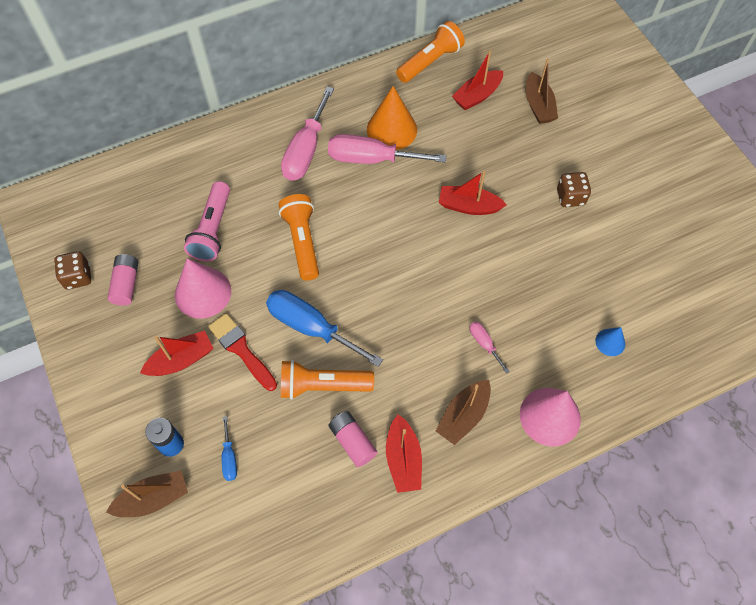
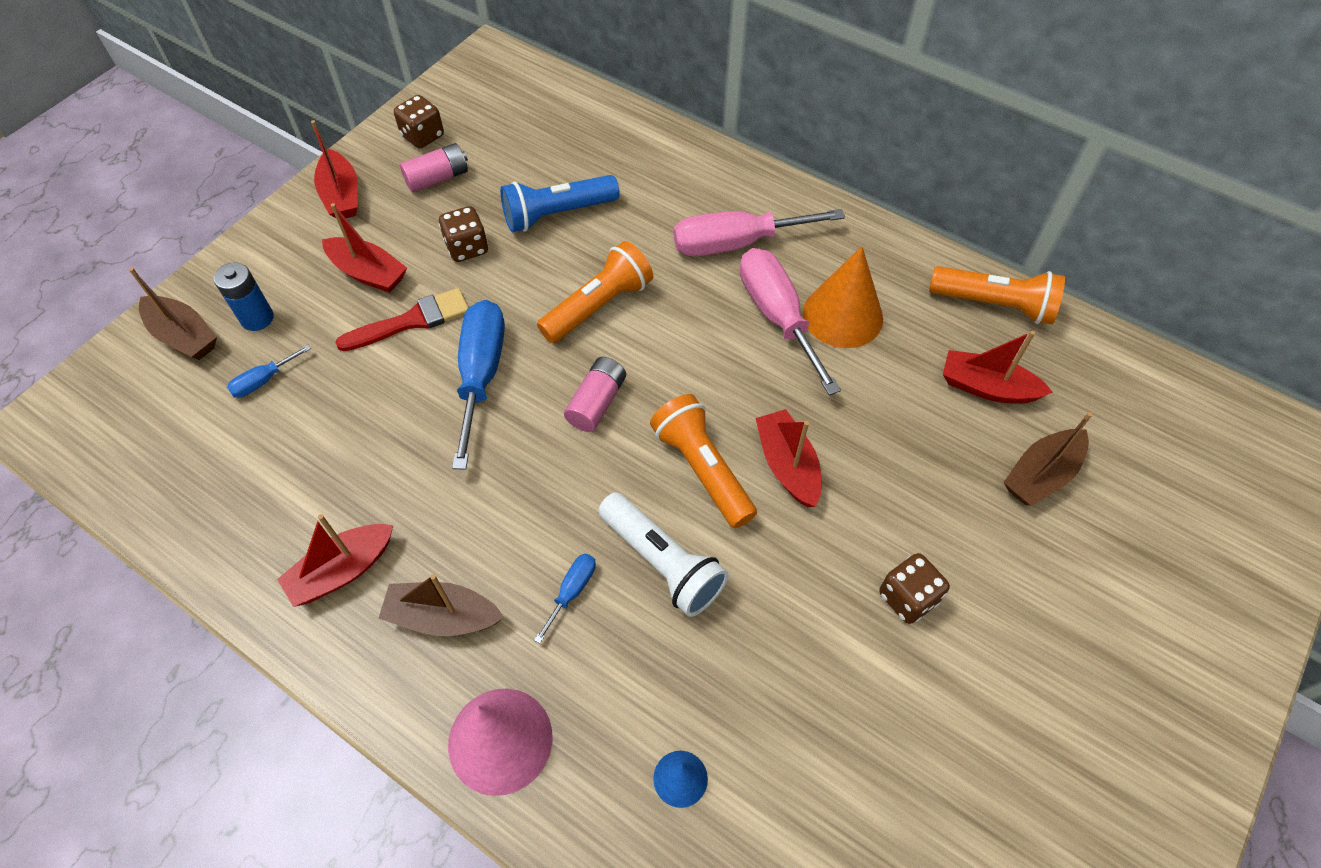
camera: 60 degrees right, 5 degrees down
(95, 350) = (341, 195): none -> red boat
(203, 292) = (467, 248): pink cone -> brown dice
(213, 230) = (557, 214): pink flashlight -> blue flashlight
(241, 349) = (411, 321): red brush -> red brush turned 45 degrees clockwise
(323, 386) = (405, 428): orange flashlight -> orange flashlight (702, 469)
(352, 442) = (341, 499): pink battery -> pink battery (596, 402)
(484, 344) = (572, 591): pink screwdriver -> blue screwdriver
(491, 292) = (662, 562): none -> white flashlight

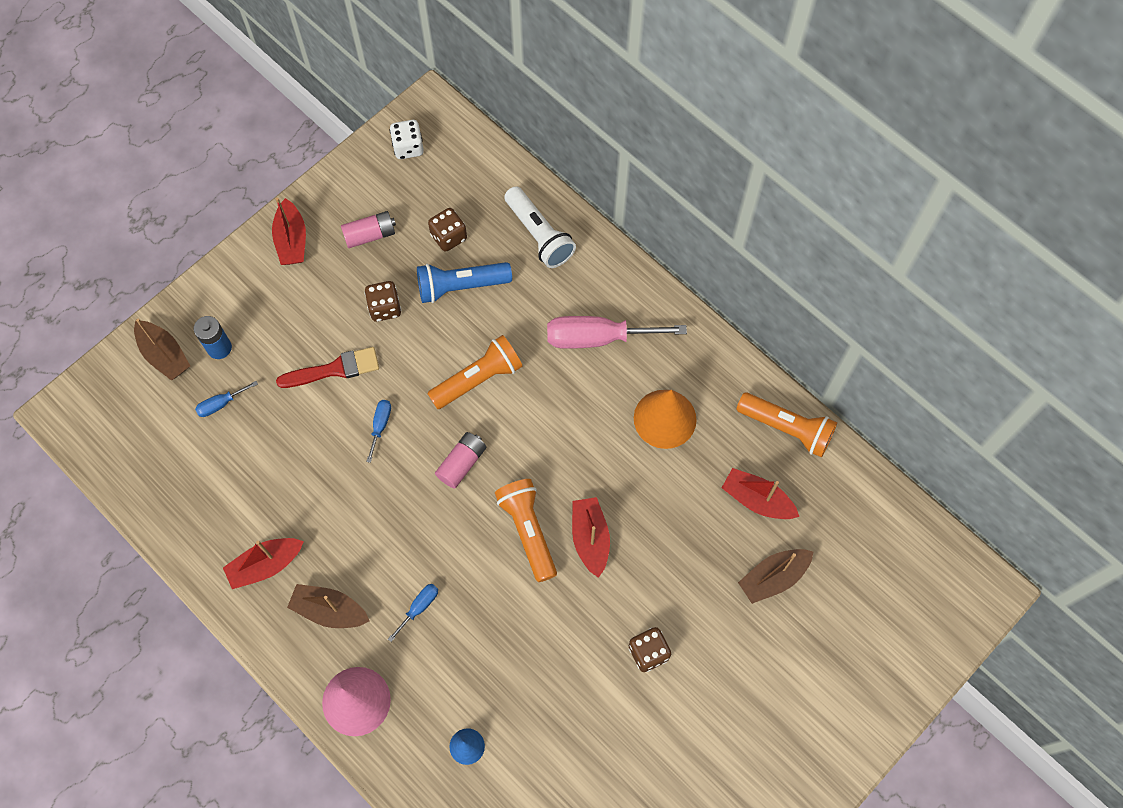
camera: 10 degrees right, 10 degrees up
(368, 273) = (306, 320): red boat -> none
(423, 136) = (363, 189): brown dice -> brown dice (448, 237)
(470, 92) = (408, 147): none -> white dice
(481, 375) = (380, 426): blue screwdriver -> blue screwdriver, size x0.46
(662, 562) = (485, 597): white flashlight -> white flashlight (539, 235)
(777, 316) = (614, 411): pink screwdriver -> none

